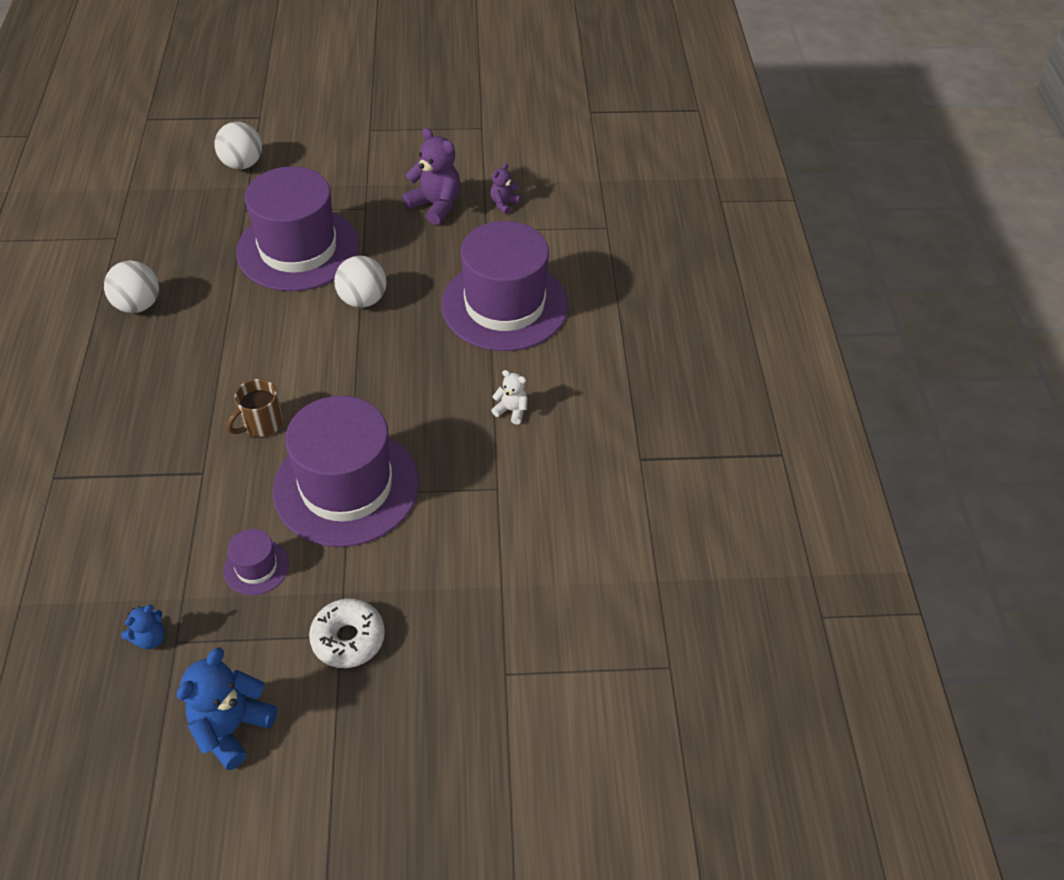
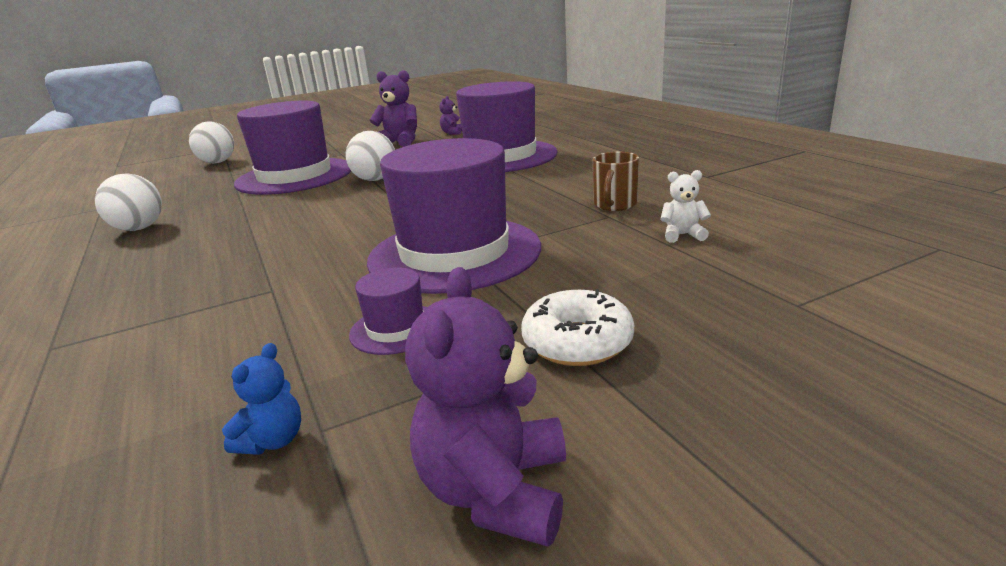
camera: 20 degrees left, 25 degrees down
(232, 727) = (495, 491): blue teddy bear -> purple teddy bear
(261, 424) = (323, 248): brown mug -> brown mug (614, 205)
(511, 410) = (567, 185): white teddy bear -> white teddy bear (682, 235)

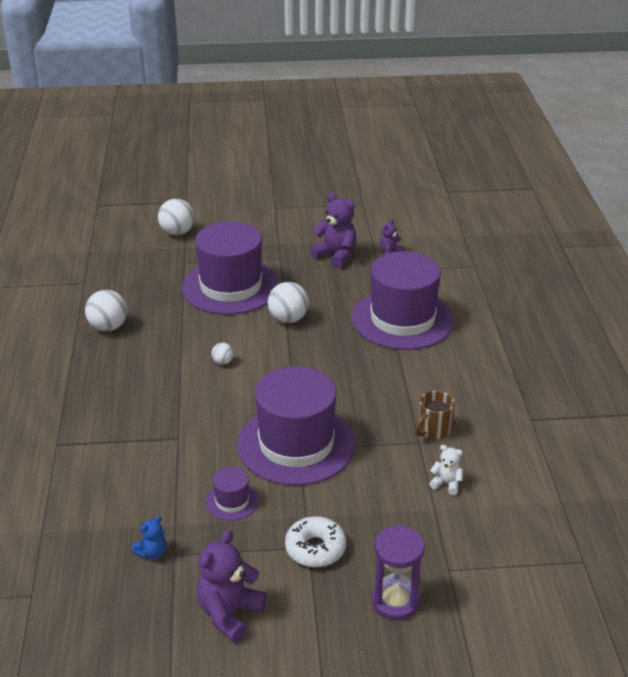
camera: 20 degrees right, 10 degrees up
(310, 219) = (223, 362): none -> white ball
(776, 365) = (395, 601): none -> purple hourglass

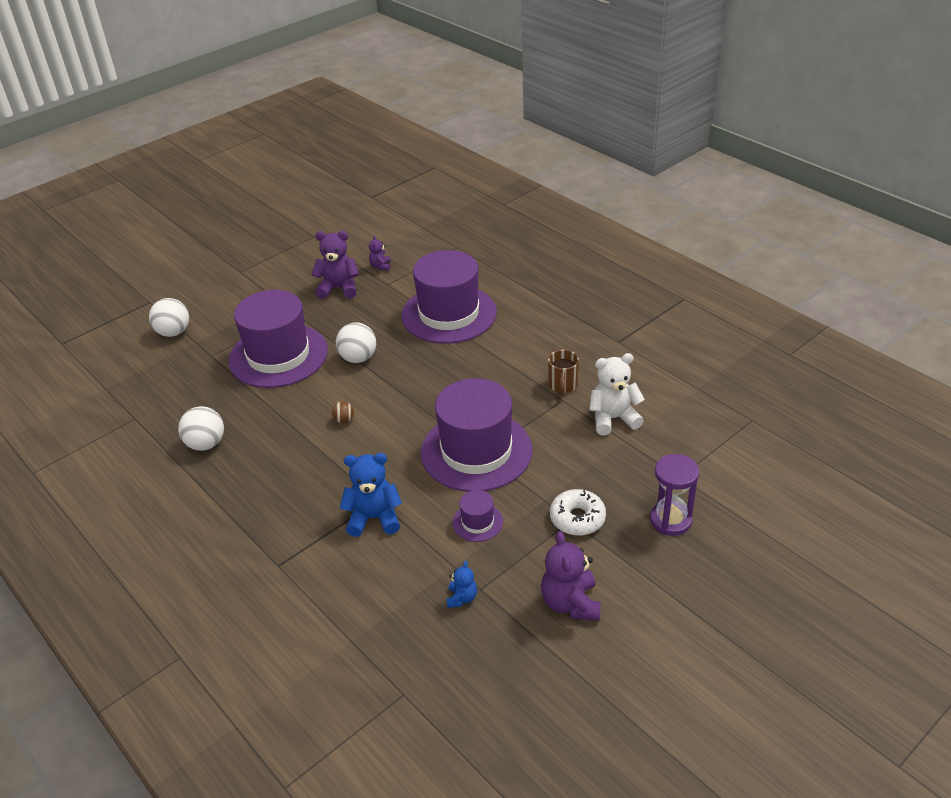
camera: 35 degrees left, 5 degrees up
(159, 450) = (374, 518): none -> blue teddy bear
(223, 362) = (344, 420): white ball -> brown ball
(446, 484) = (613, 418): white teddy bear -> white teddy bear, size x1.87

